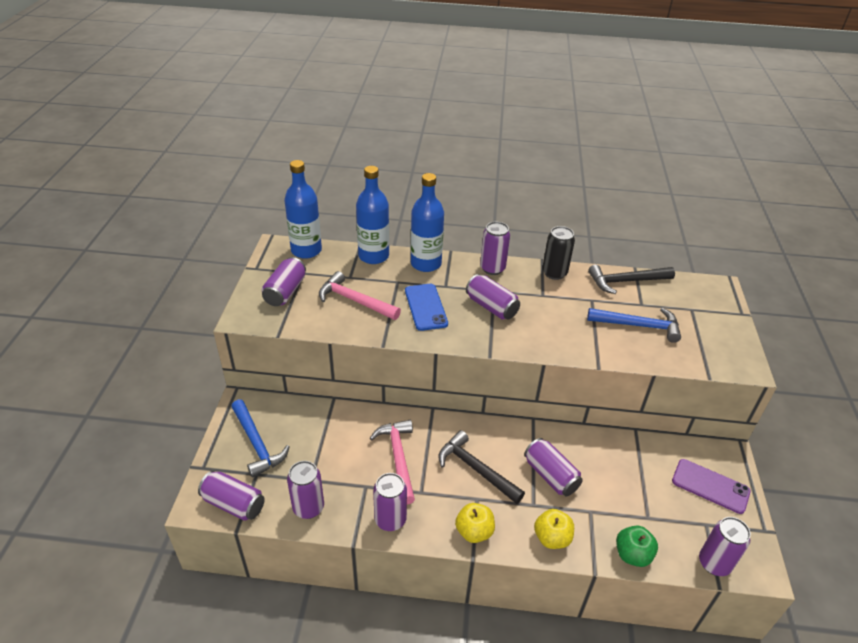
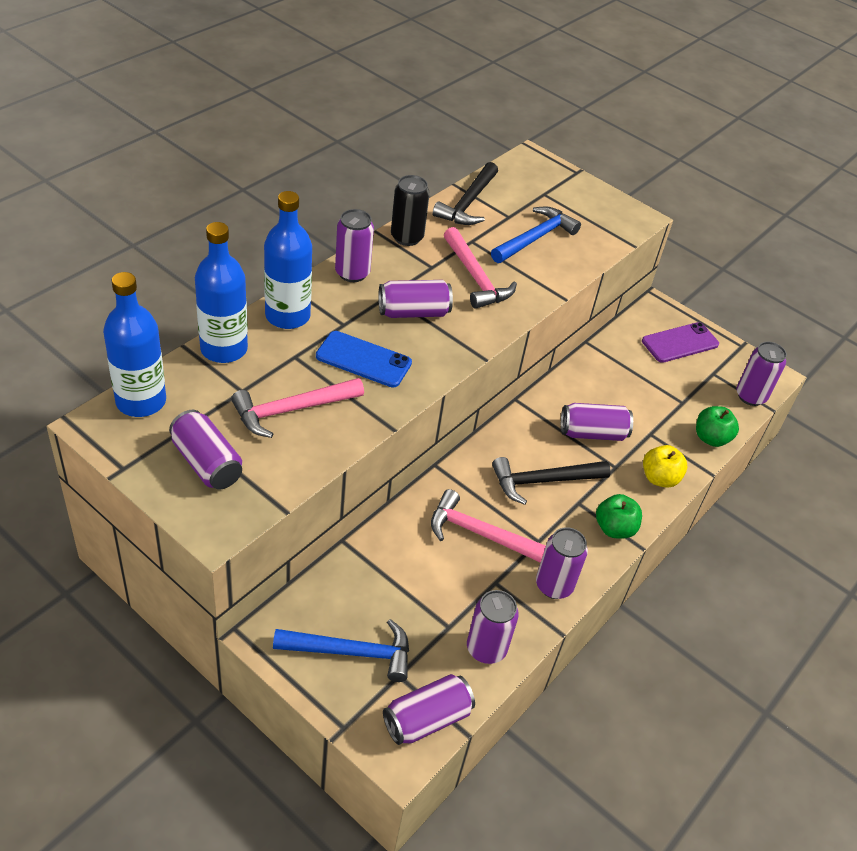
camera: 60 degrees left, 5 degrees up
(474, 532) = (614, 528): yellow apple -> green apple
(559, 317) = (475, 277): none -> pink hammer

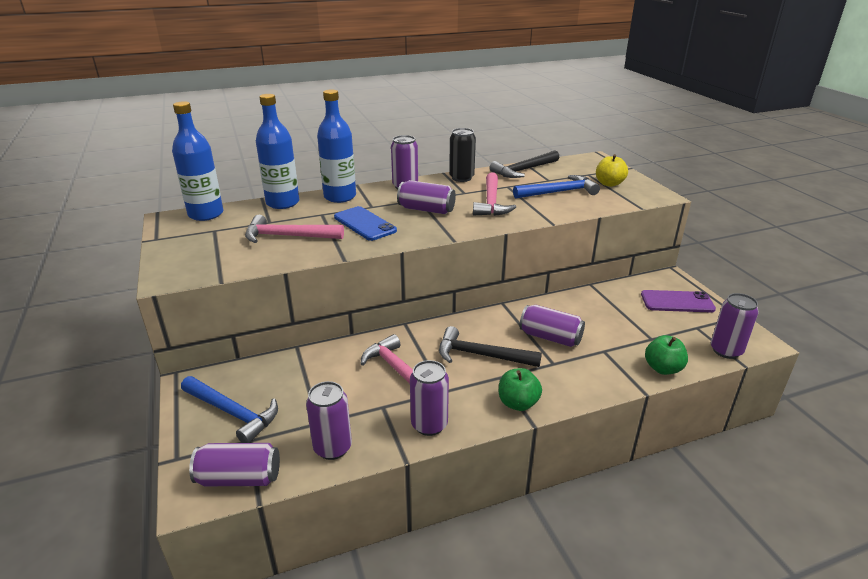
camera: 35 degrees right, 15 degrees down
(207, 463) = (204, 248): purple can -> none
(659, 478) = (589, 382): yellow apple -> yellow apple (609, 184)

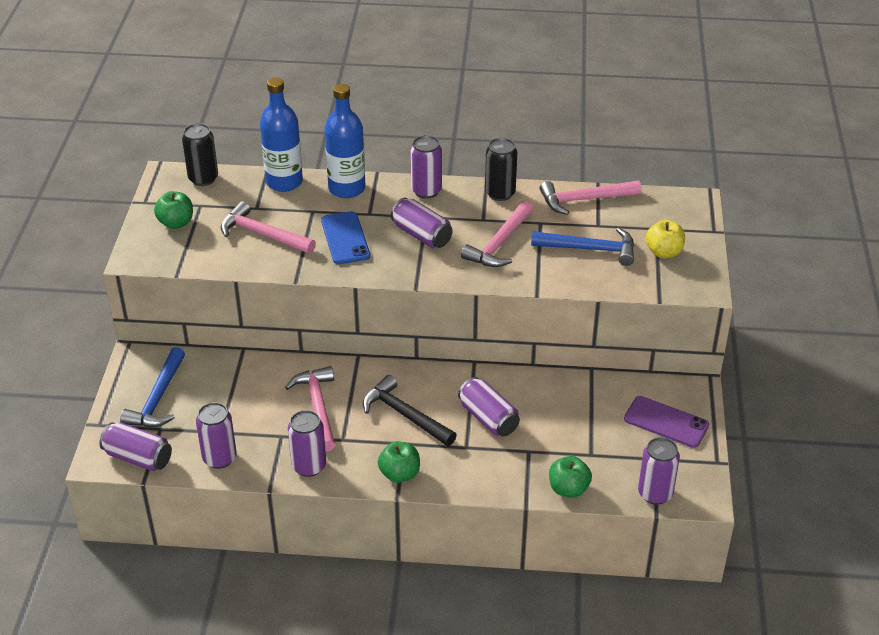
camera: 25 degrees right, 10 degrees up
(197, 246) = (176, 223): none -> green apple
(206, 214) = (203, 179): blue bottle -> black can
(232, 413) = (158, 398): blue hammer -> blue hammer turned 45 degrees clockwise
(524, 170) = (584, 200): black hammer -> pink hammer

